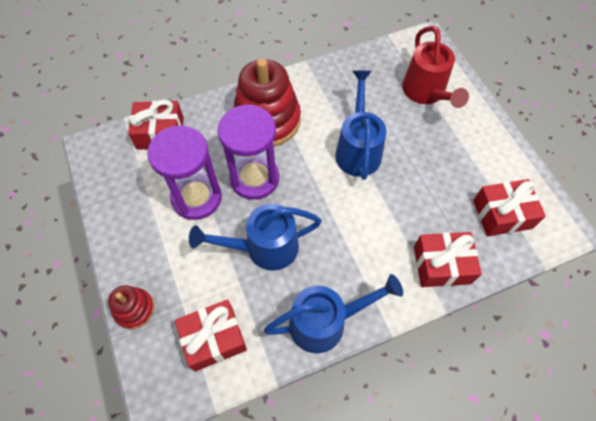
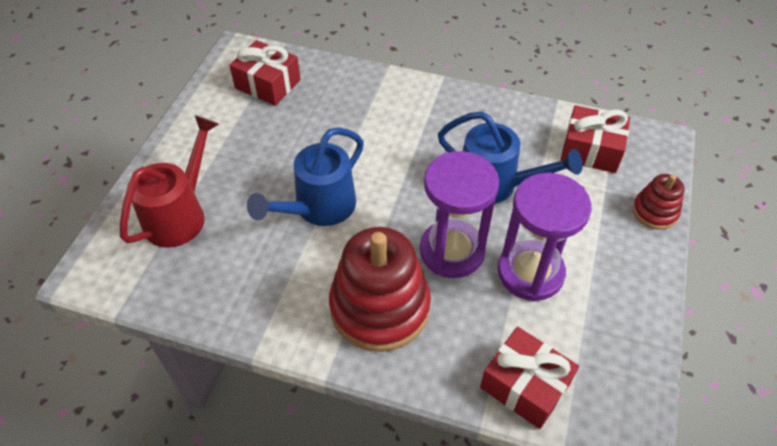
camera: 140 degrees left, 10 degrees down
(326, 322) = (488, 108): blue watering can -> none
(441, 265) = (358, 86): red gift -> none

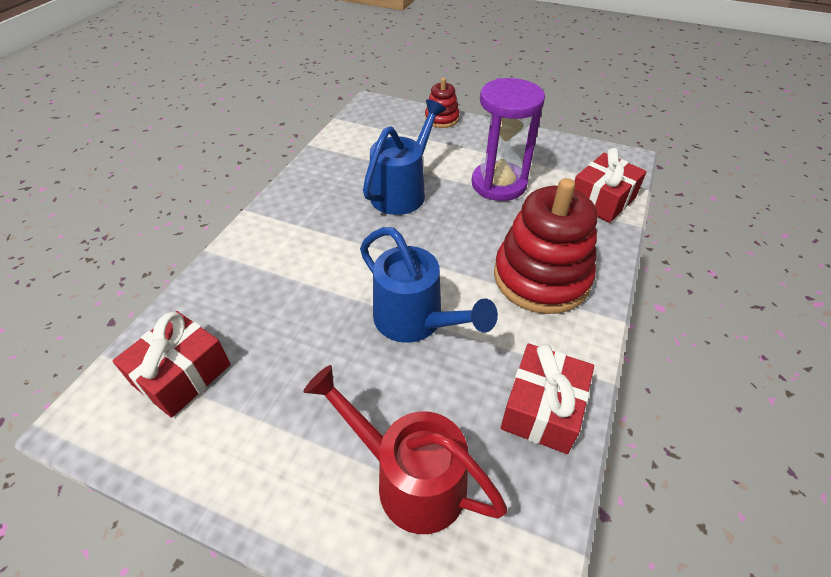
camera: 85 degrees left, 5 degrees down
(452, 251) = (476, 225): purple hourglass -> none
(591, 150) = (373, 136): red gift -> red gift (542, 408)

